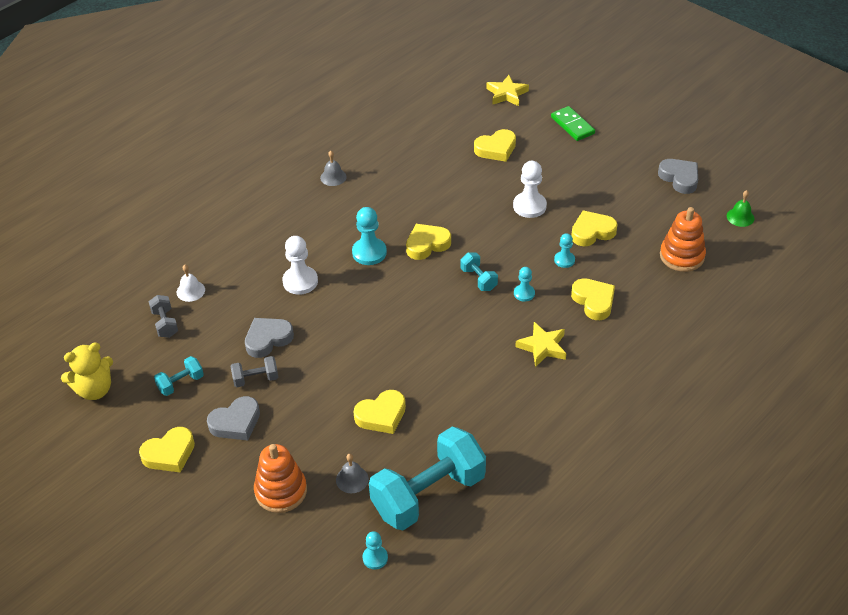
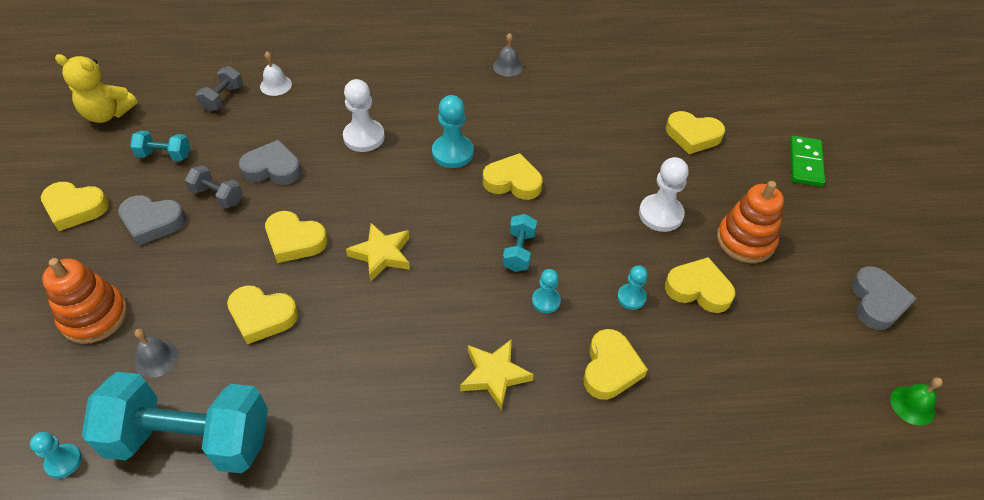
camera: 40 degrees right, 5 degrees up
(342, 366) = (295, 240): none -> yellow heart
(507, 94) = (766, 91): yellow star -> yellow star (381, 254)
(682, 256) = (778, 396): orange stacking toy -> orange stacking toy (745, 240)

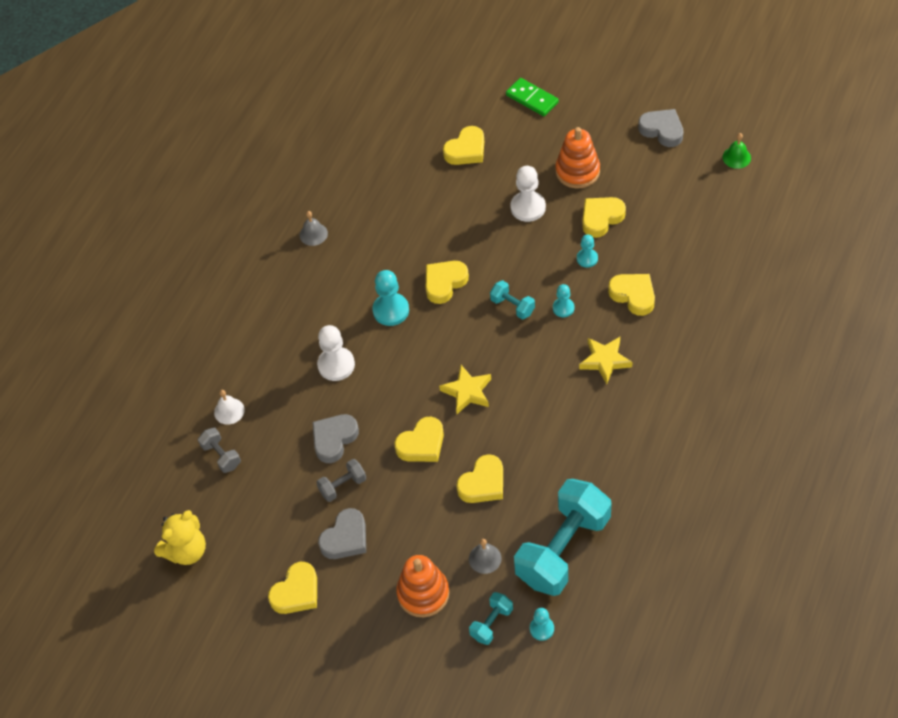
camera: 55 degrees left, 5 degrees up
(164, 155) = (270, 515): turquoise dumbbell -> turquoise dumbbell (491, 623)

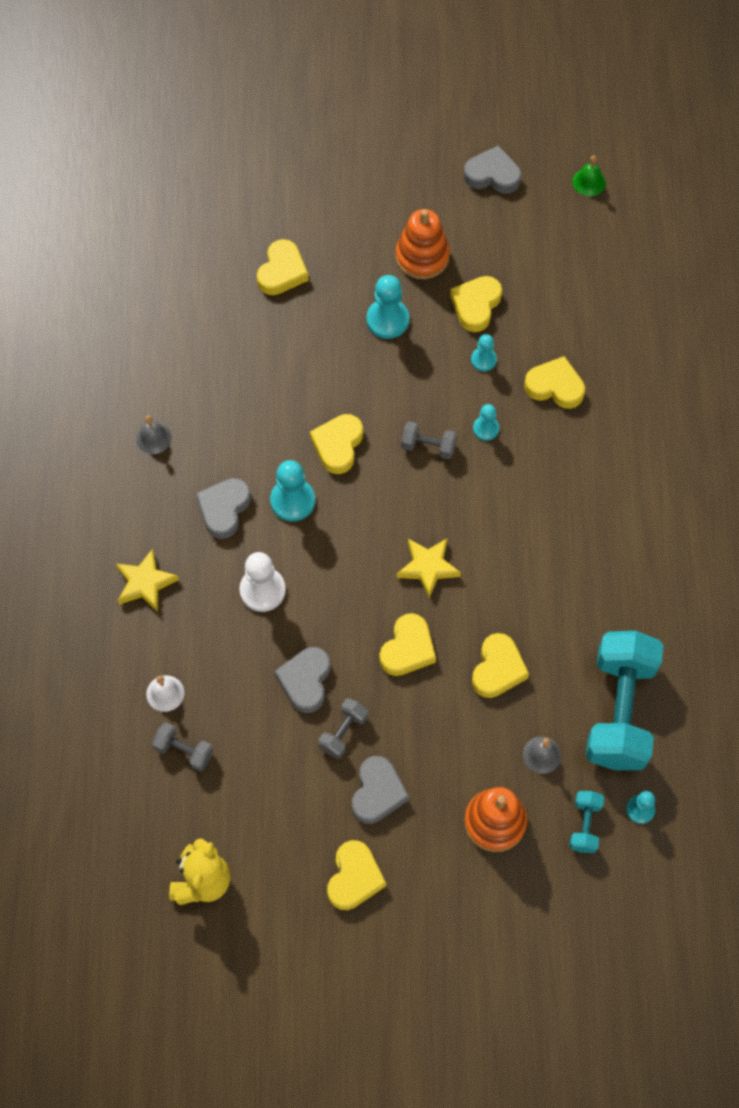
camera: 30 degrees left, 10 degrees up
(338, 299) = (224, 509): none -> grey heart
(512, 306) = (428, 446): turquoise dumbbell -> grey dumbbell
(528, 207) = (387, 320): white pawn -> turquoise pawn
(532, 99) = (327, 182): green domino -> none
(605, 361) = (560, 475): yellow star -> yellow star (145, 583)

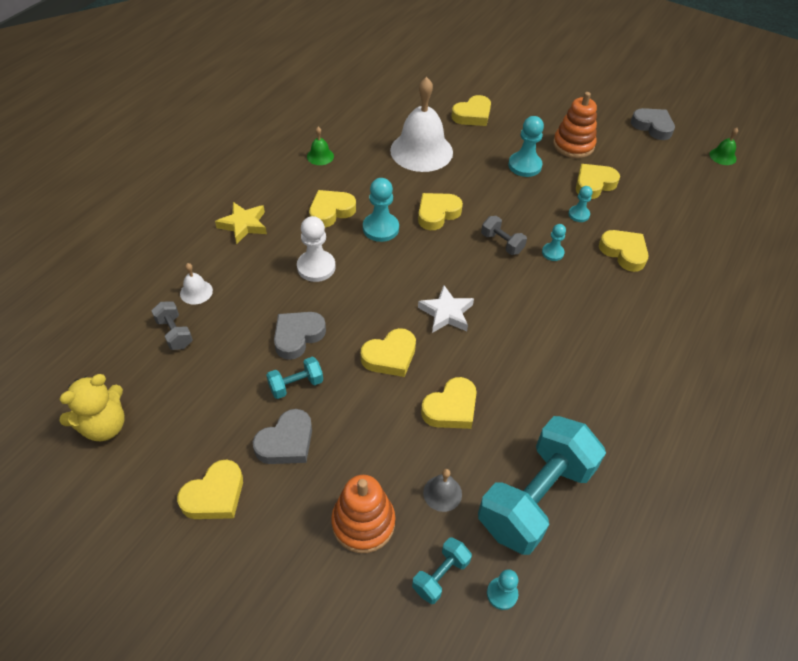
camera: 30 degrees right, 15 degrees down
(153, 438) = (320, 156): grey bell -> green bell
(224, 509) = (331, 211): grey heart -> yellow heart
(261, 363) = (421, 151): none -> white bell
(343, 732) = (296, 385): grey dumbbell -> turquoise dumbbell
(428, 567) = (446, 313): yellow star -> white star

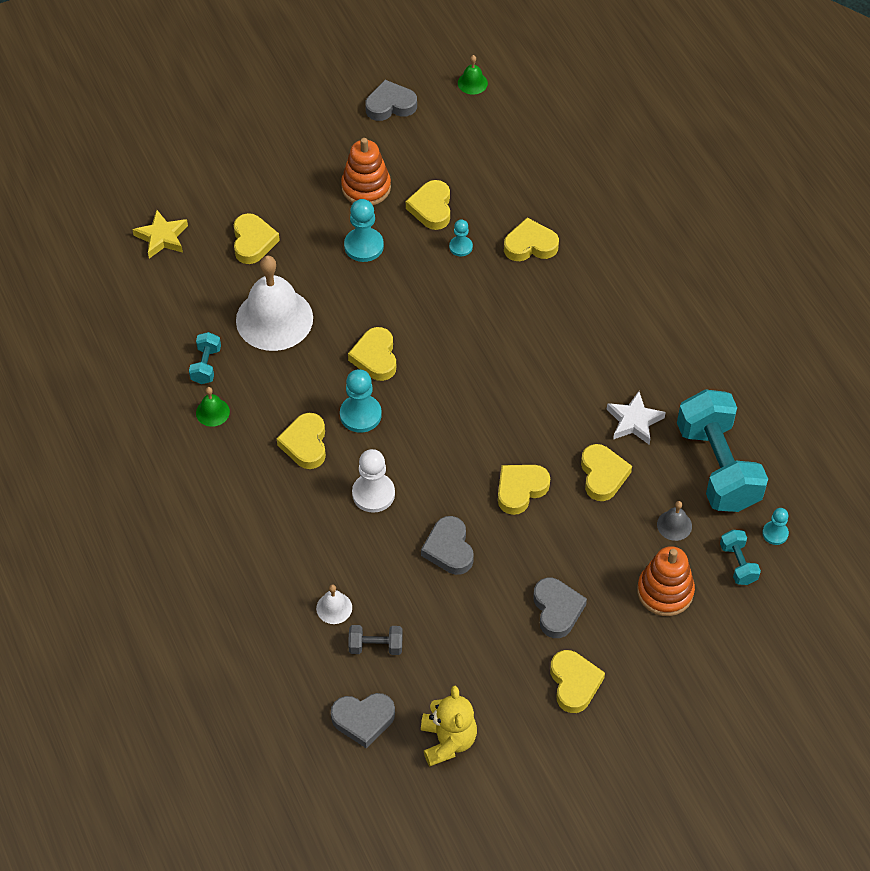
camera: 55 degrees left, 5 degrees up
(98, 358) = (363, 720): none -> grey heart
(243, 225) = (268, 528): yellow star -> yellow star (162, 237)
(296, 385) = (503, 575): turquoise dumbbell -> turquoise dumbbell (206, 365)
(390, 356) = (520, 490): yellow heart -> yellow heart turned 135 degrees counterclockwise
(446, 313) = (503, 421): white star -> white star (634, 421)
(502, 243) = (451, 329): grey dumbbell -> none
(552, 253) = (491, 298): turquoise pawn -> none

